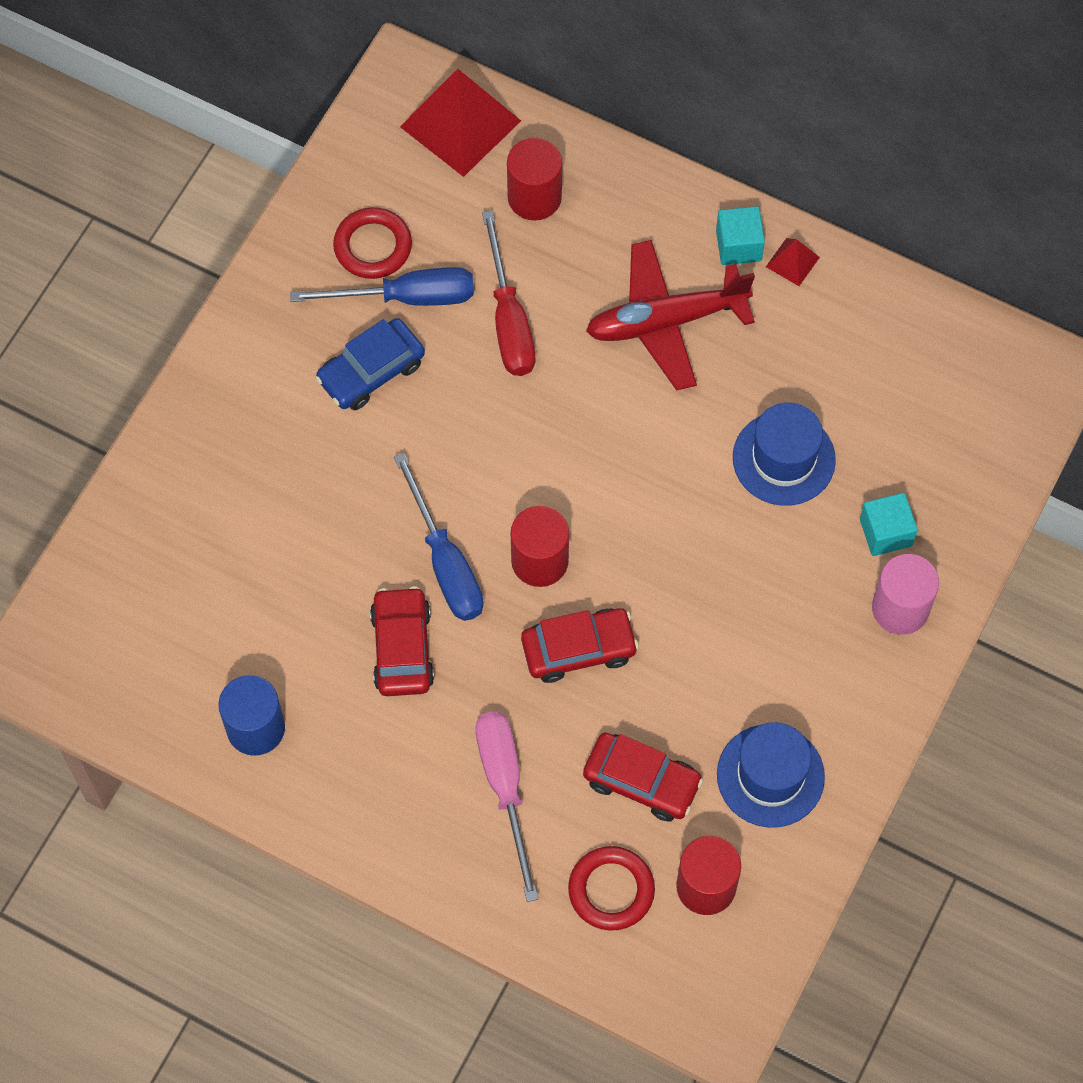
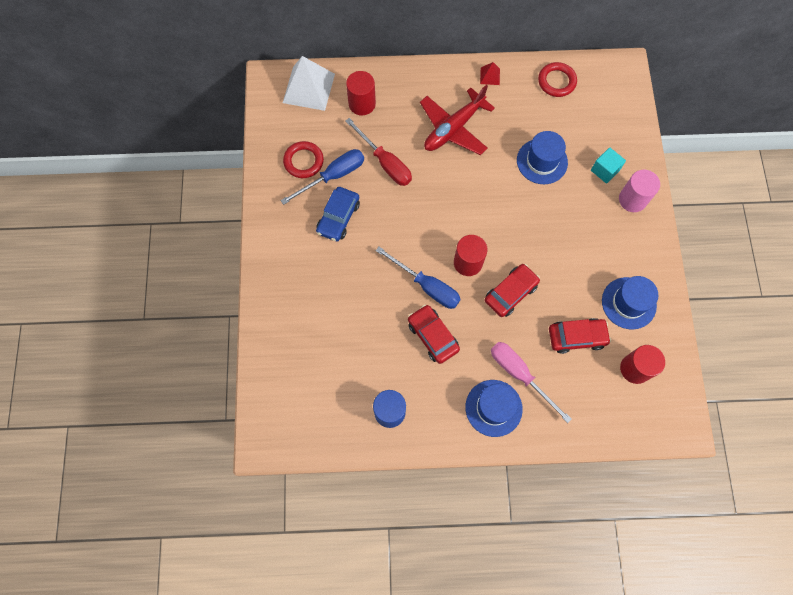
camera: 30 degrees left, 5 degrees up
(427, 815) = (493, 408): none -> blue hat
(460, 123) = (308, 88): red pyramid -> white pyramid
(611, 890) = (596, 394): red ring -> red ring (556, 81)
(738, 245) = (463, 80): turquoise cube -> none

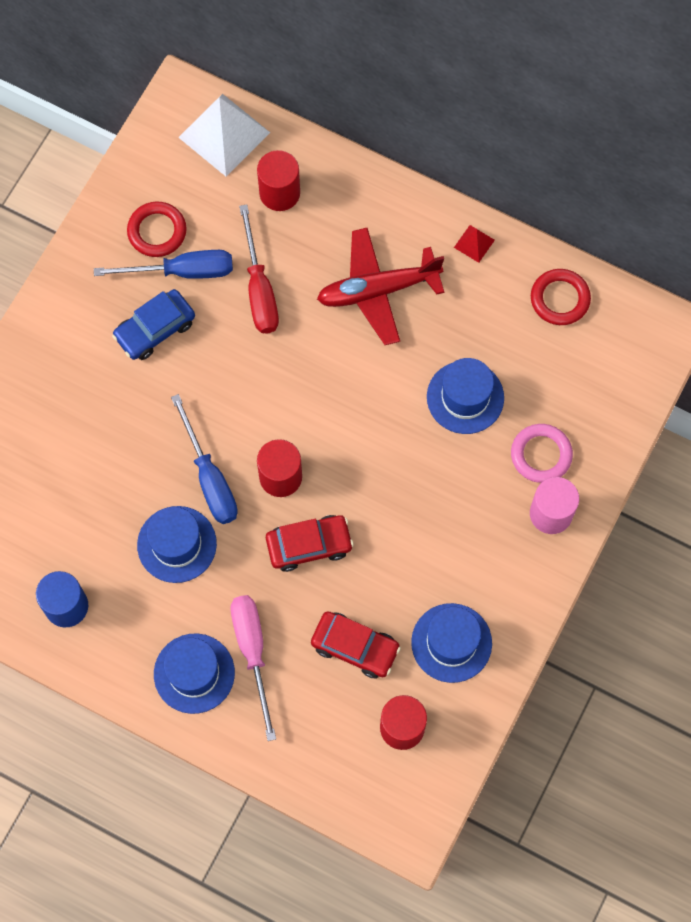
camera: 30 degrees right, 0 degrees up
(433, 336) = (177, 544): red car -> blue hat
(605, 170) = (541, 455): turquoise cube -> pink ring

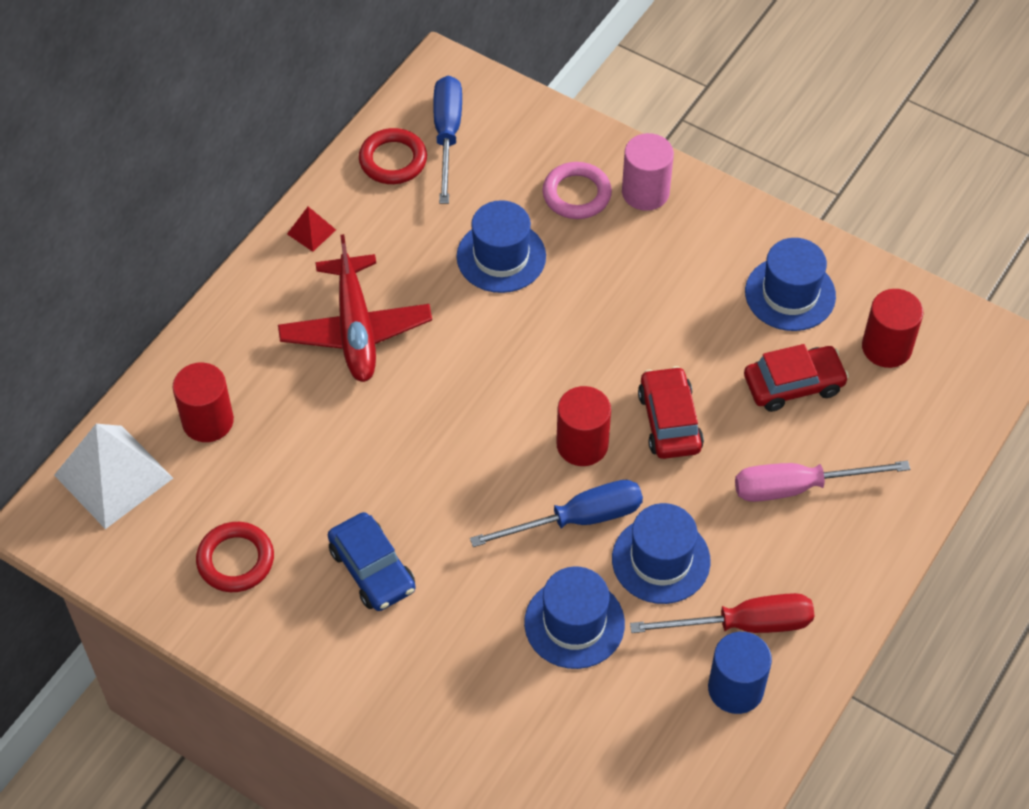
camera: 85 degrees left, 15 degrees down
(182, 271) = (297, 534): blue screwdriver -> blue screwdriver (447, 135)
(194, 673) = (823, 550): blue hat -> blue hat (574, 623)
(259, 289) = (334, 451): red screwdriver -> red screwdriver (743, 625)
(355, 647) = (793, 384): red car -> red car turned 45 degrees clockwise

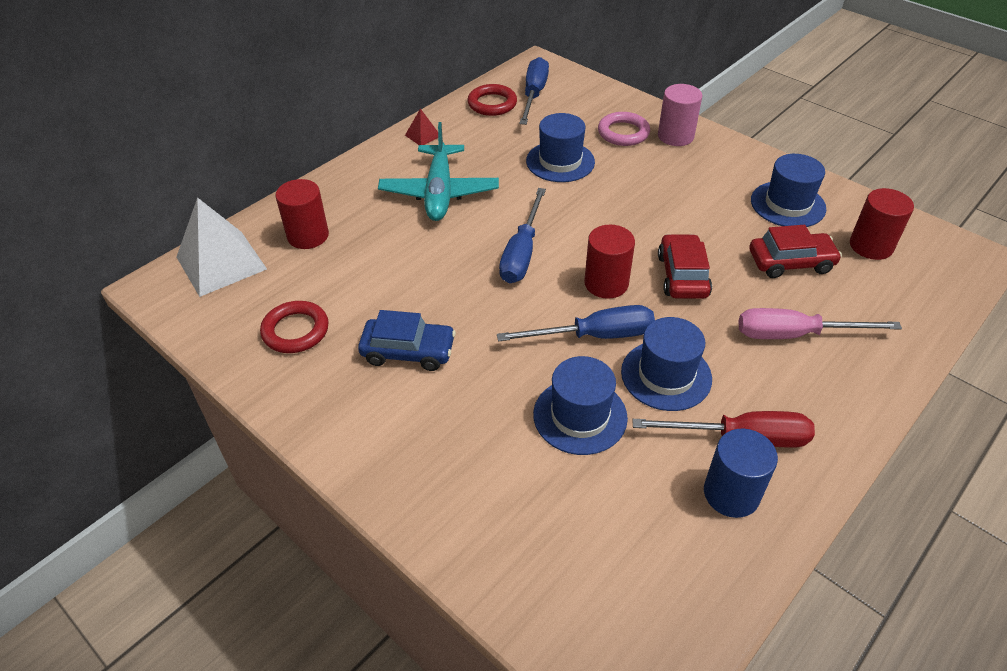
camera: 10 degrees right, 10 degrees down
(355, 329) = (439, 192): red plane -> turquoise plane
(372, 569) = (408, 351): blue car -> blue car turned 60 degrees counterclockwise
(476, 412) = (522, 253): none -> blue screwdriver

